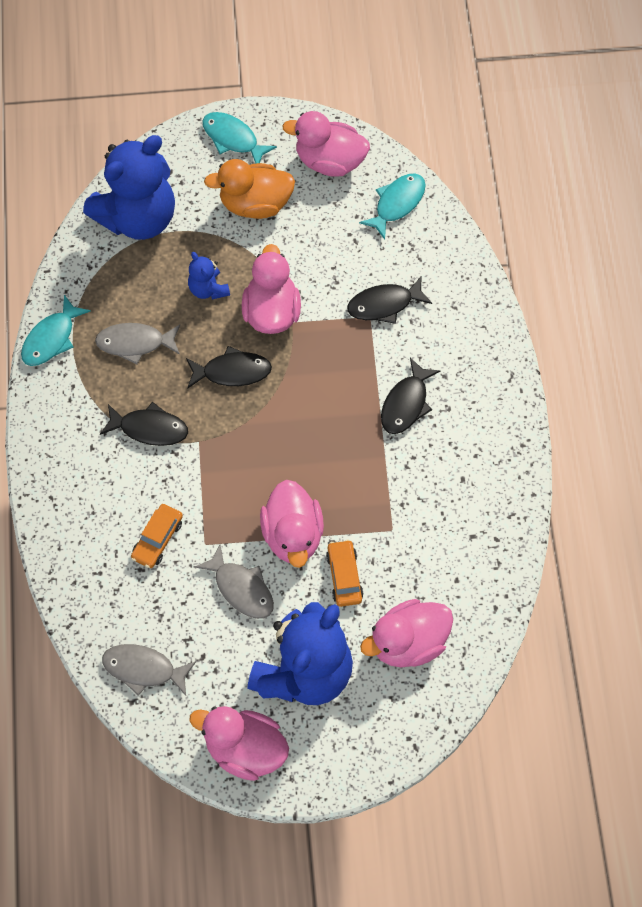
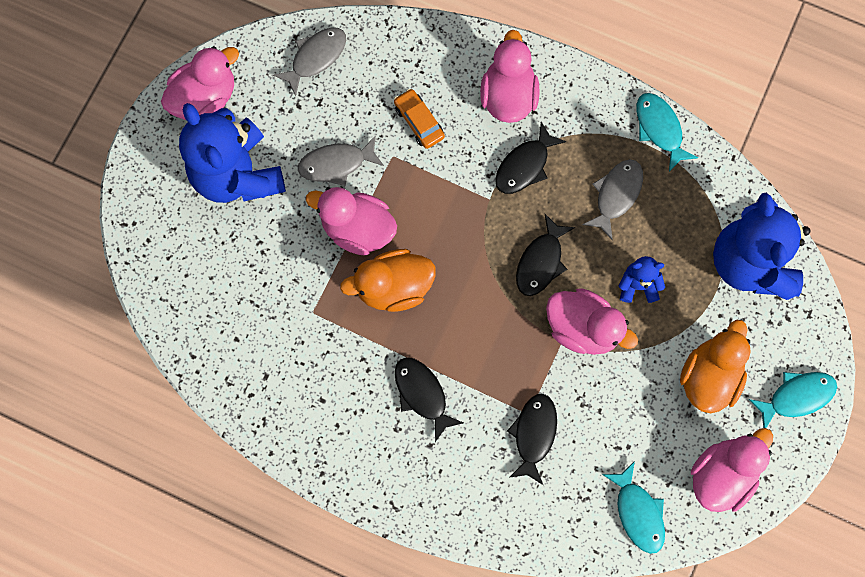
camera: 120 degrees right, 10 degrees up
(328, 476) = (393, 287): none -> orange duck
(344, 576) = (296, 250): orange car -> none
(408, 643) = (209, 268): pink duck -> pink duck (508, 96)

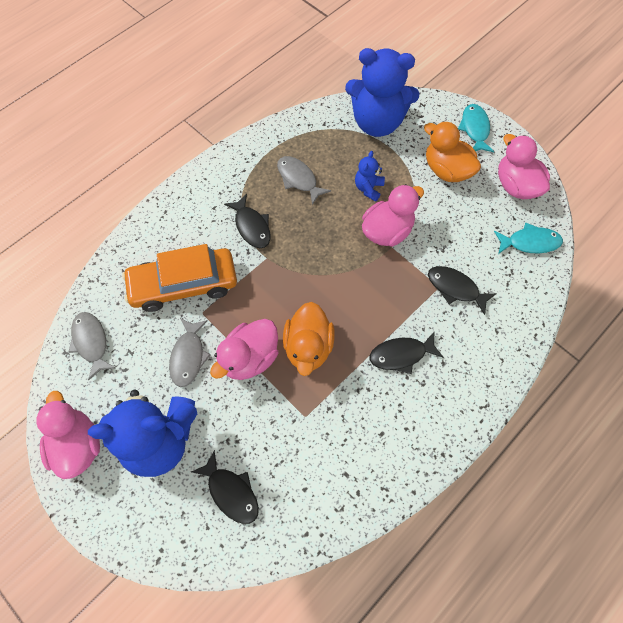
camera: 70 degrees left, 10 degrees down
(419, 122) = (184, 285): orange car -> orange car, size x2.09
(508, 96) = (194, 219): pink duck -> none
(541, 262) = (328, 241): black fish -> black fish (231, 492)
(659, 129) = (263, 139): turquoise fish -> none

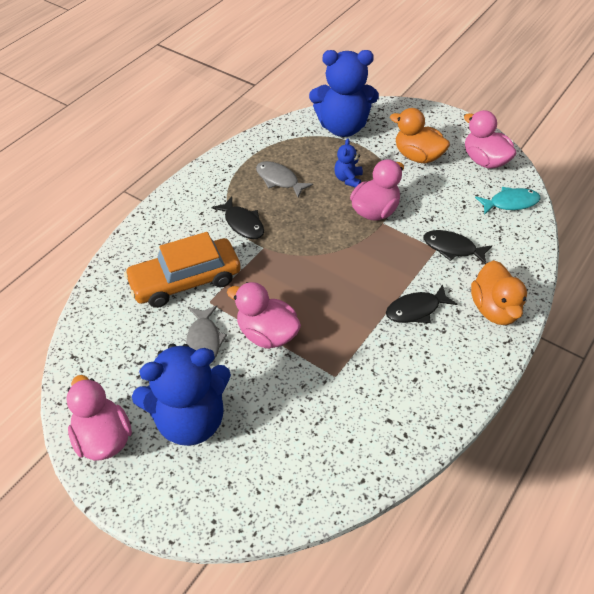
camera: 10 degrees left, 15 degrees down
(91, 342) = (99, 343): grey fish -> none
(231, 492) = (276, 455): black fish -> none
(250, 358) = (267, 334): pink duck -> pink duck turned 90 degrees clockwise
(308, 347) = (323, 316): orange duck -> orange duck (494, 309)
(474, 129) = (434, 122): turquoise fish -> none

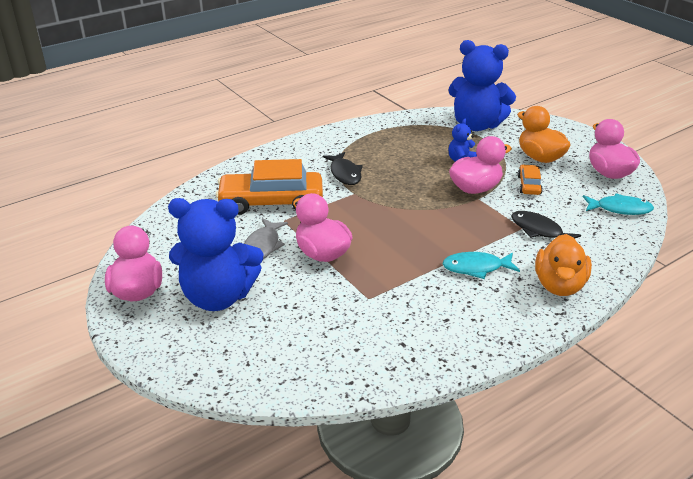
camera: 20 degrees right, 15 degrees down
(279, 180) = (395, 150): grey fish -> none
(416, 310) = (476, 268): black fish -> turquoise fish
(421, 194) = (529, 185): none -> orange car

